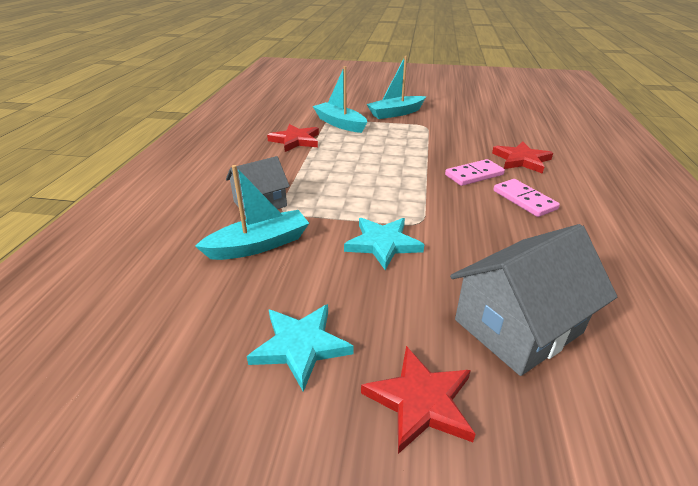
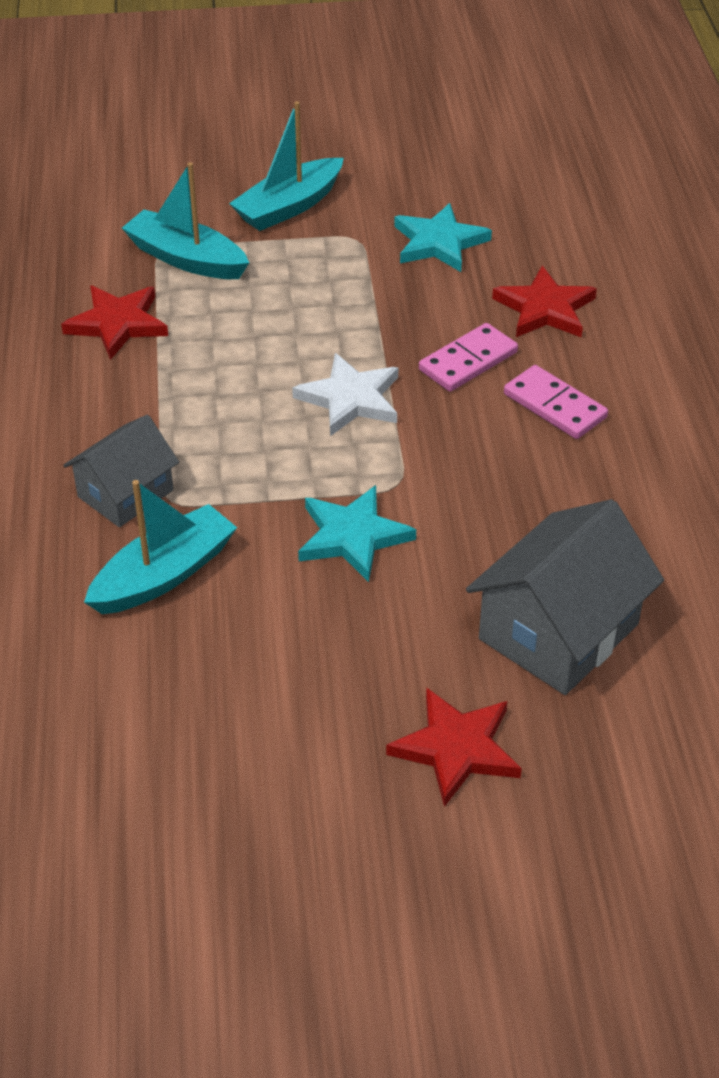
camera: 15 degrees left, 10 degrees up
(300, 346) = (292, 715): turquoise star -> turquoise star (439, 242)
(403, 181) = (350, 399): none -> white star

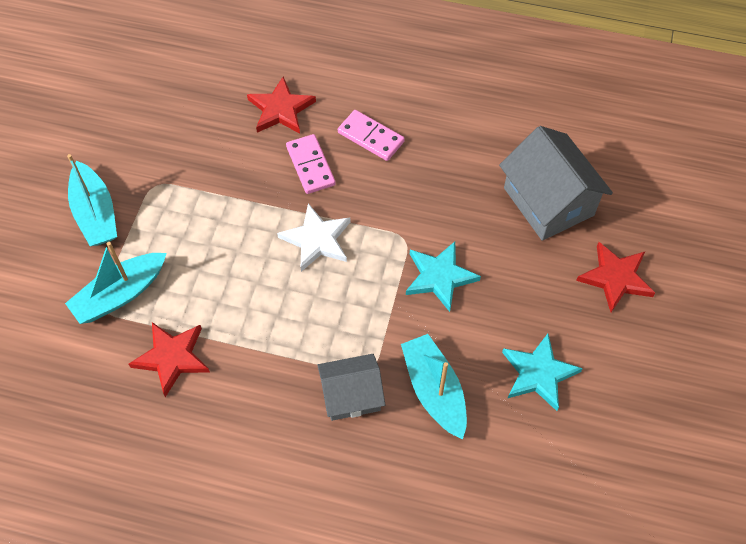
camera: 70 degrees left, 15 degrees up
(125, 493) = (351, 395): grey house -> grey house turned 75 degrees counterclockwise
(439, 242) = (185, 141): turquoise star -> turquoise star (538, 373)
(554, 406) = (370, 137): pink domino -> pink domino turned 60 degrees clockwise

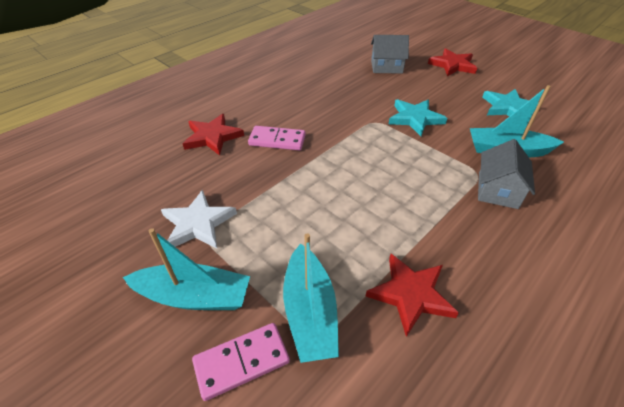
camera: 60 degrees left, 15 degrees down
(317, 239) = (345, 159): white star -> white star (198, 223)
(370, 137) = (280, 108): pink domino -> pink domino (242, 362)
(548, 201) = (386, 67): grey house -> grey house, size x0.63

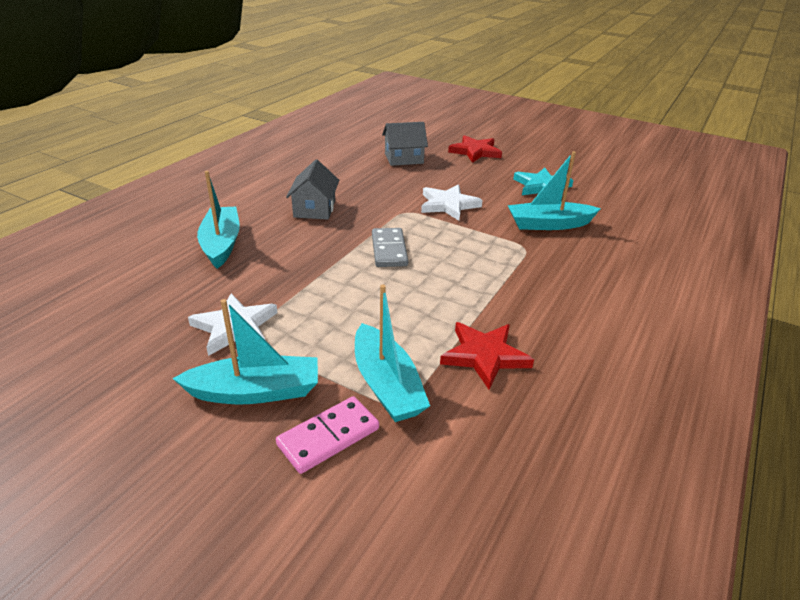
camera: 15 degrees left, 10 degrees down
(212, 137) = (221, 244): red star -> turquoise boat
(277, 140) = (300, 240): pink domino -> none
(350, 160) = (389, 250): none -> grey domino
(415, 118) = (448, 205): turquoise star -> white star
(497, 190) = (547, 259): grey house -> grey house (314, 209)

